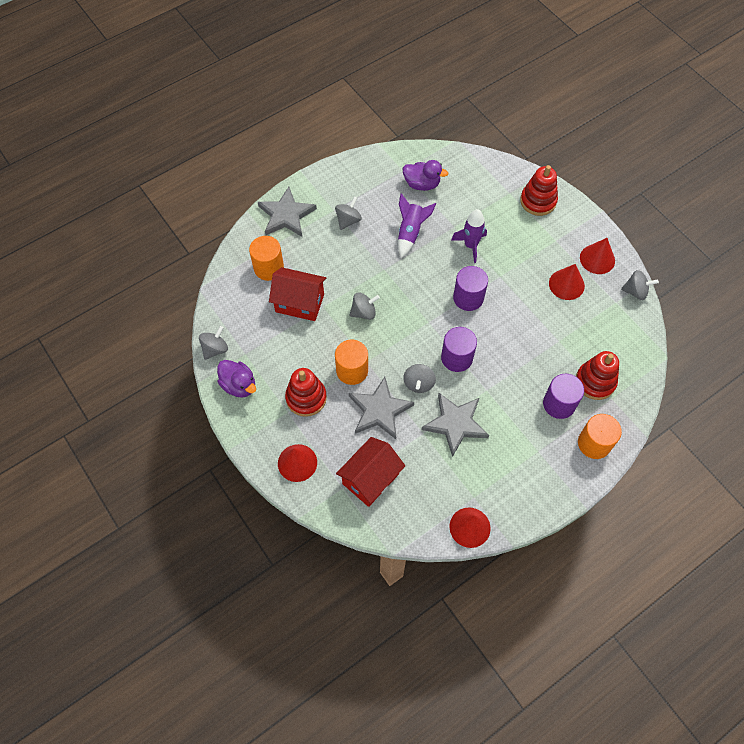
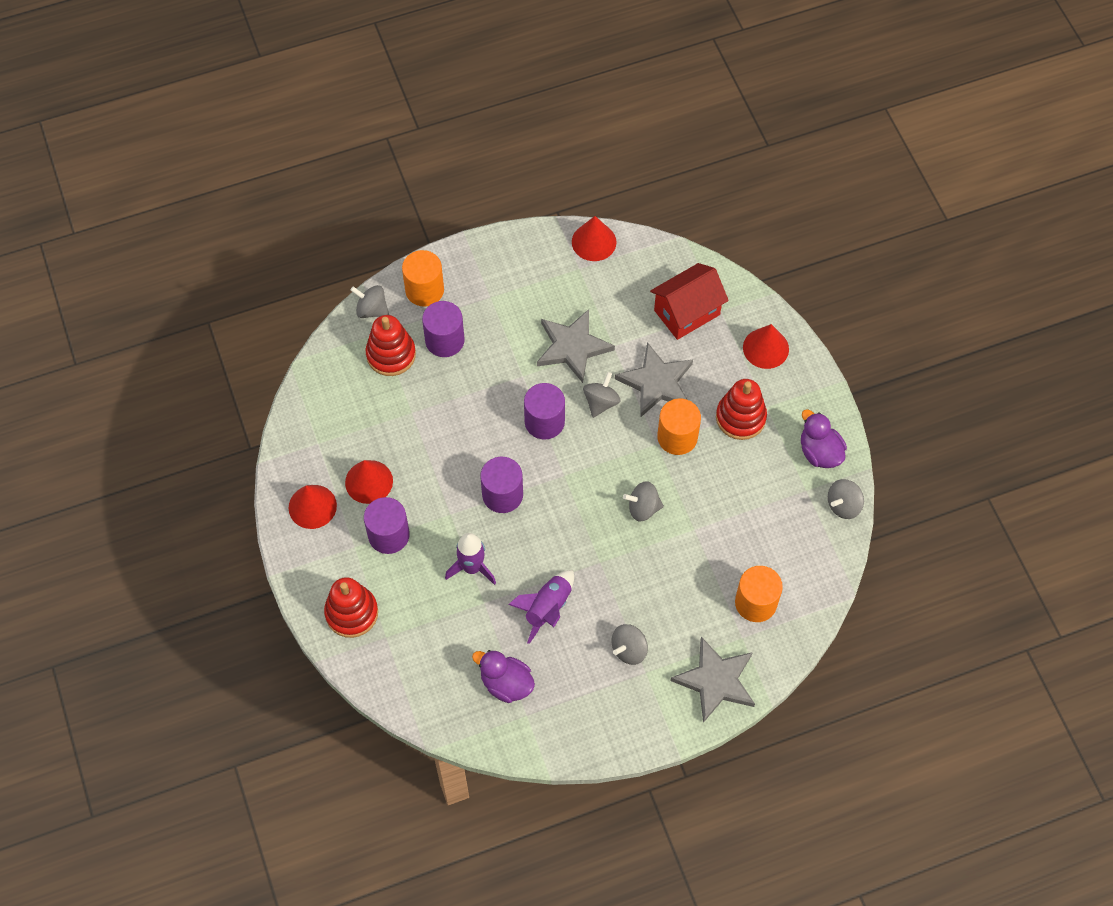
camera: 165 degrees left, 0 degrees up
(299, 303) = (723, 541): red house -> none
(536, 253) = (388, 535): none -> purple cylinder
(635, 291) = (286, 450): grey spinning top -> grey spinning top (371, 310)

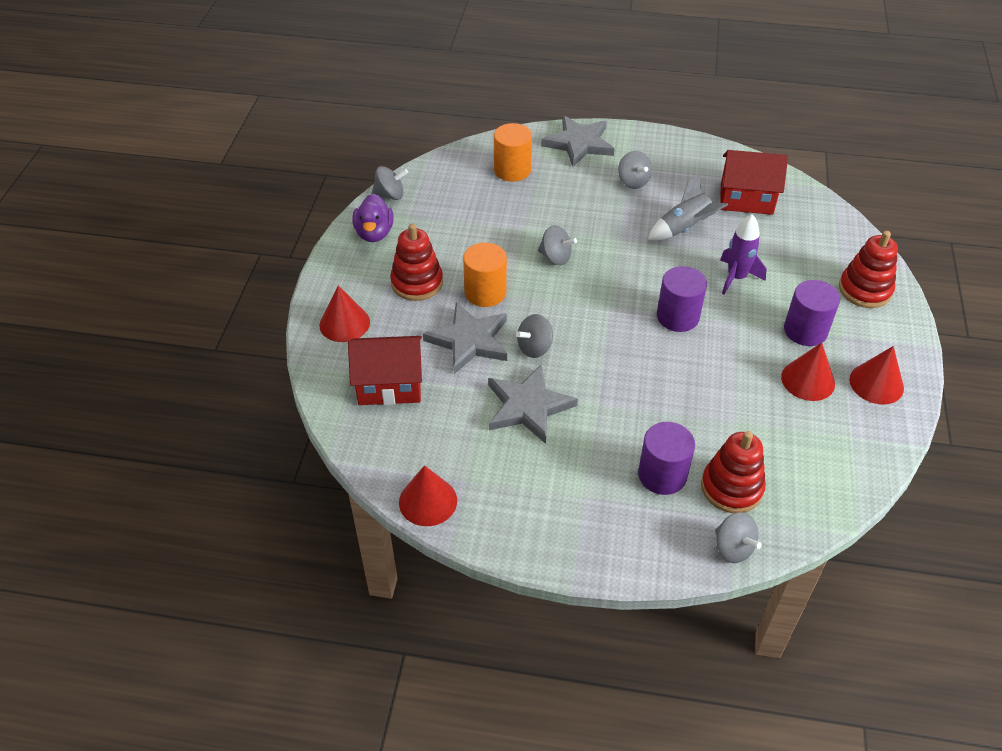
camera: 150 degrees left, 15 degrees down
(424, 290) = (657, 541): orange cylinder -> none
(506, 683) = (746, 199): purple duck -> red house
(544, 422) = (601, 355): purple cylinder -> none
(547, 608) = (684, 228): purple rocket -> grey rocket
(629, 649) = (633, 182): grey spinning top -> grey spinning top turned 75 degrees clockwise

